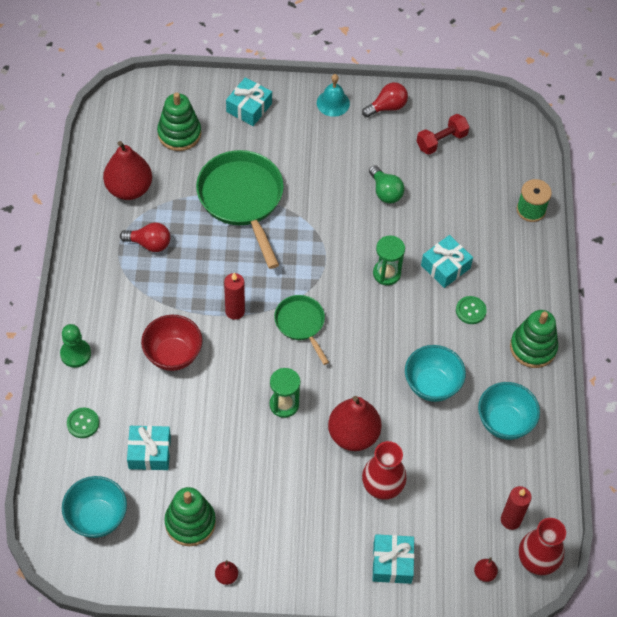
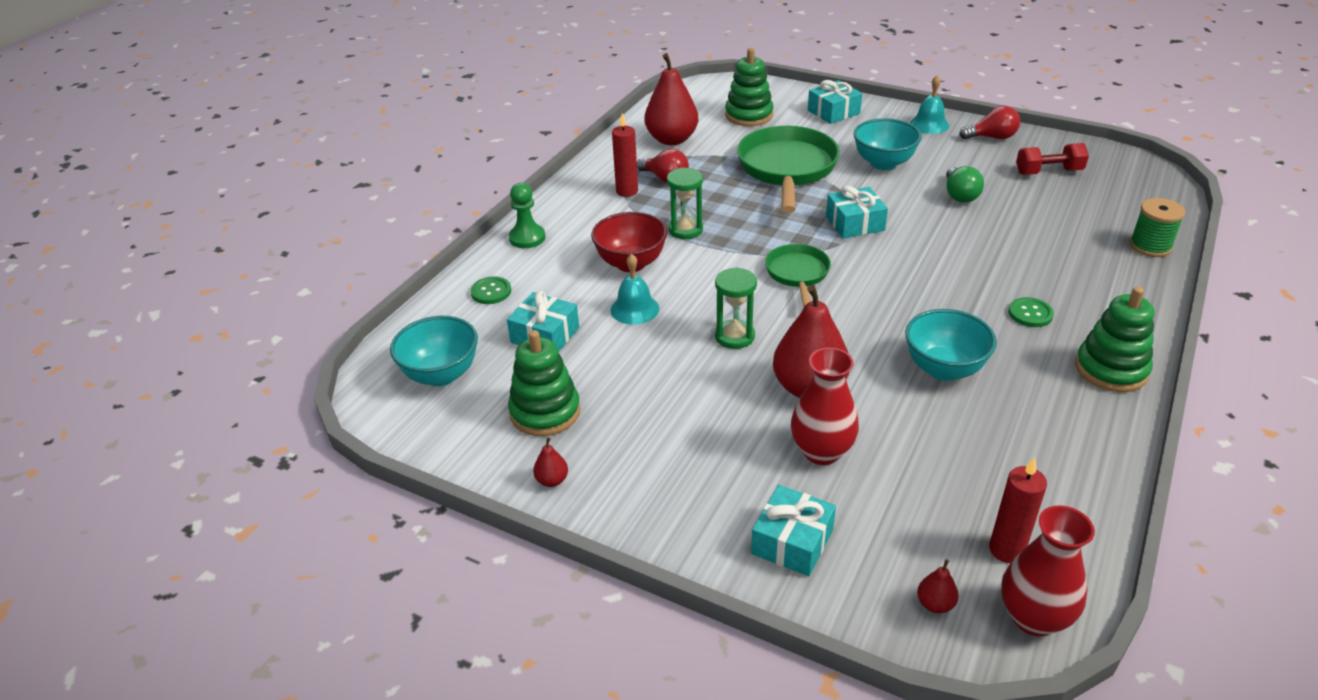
camera: 30 degrees right, 20 degrees down
(200, 402) = (634, 309): none -> turquoise bell
(235, 311) = (725, 246): red candle -> red candle (627, 191)
(386, 273) = (929, 257): green hourglass -> green hourglass (685, 230)
(445, 267) = (1011, 268): turquoise gift -> turquoise gift (855, 223)
(504, 422) = (1038, 434): turquoise bowl -> turquoise bowl (883, 163)

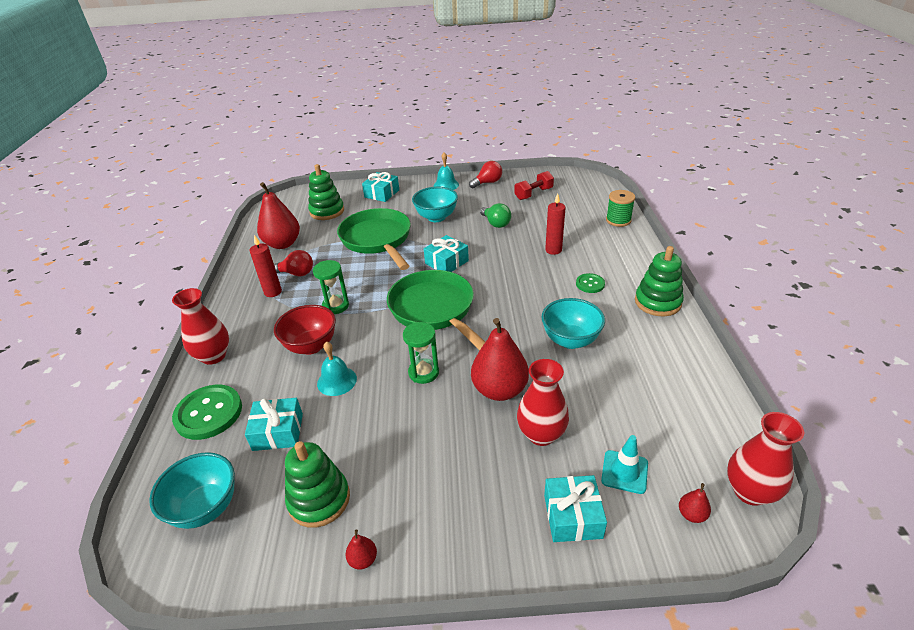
camera: 30 degrees left, 0 degrees up
(491, 292) = (208, 413): green button -> green button, size x1.86
(527, 238) = (213, 356): green pawn -> red vase
(797, 274) = (435, 310): green pan -> green pan, size x1.81
(890, 529) = (624, 472): none -> turquoise traffic cone
(1006, 550) = (699, 450): red candle -> red candle (553, 250)

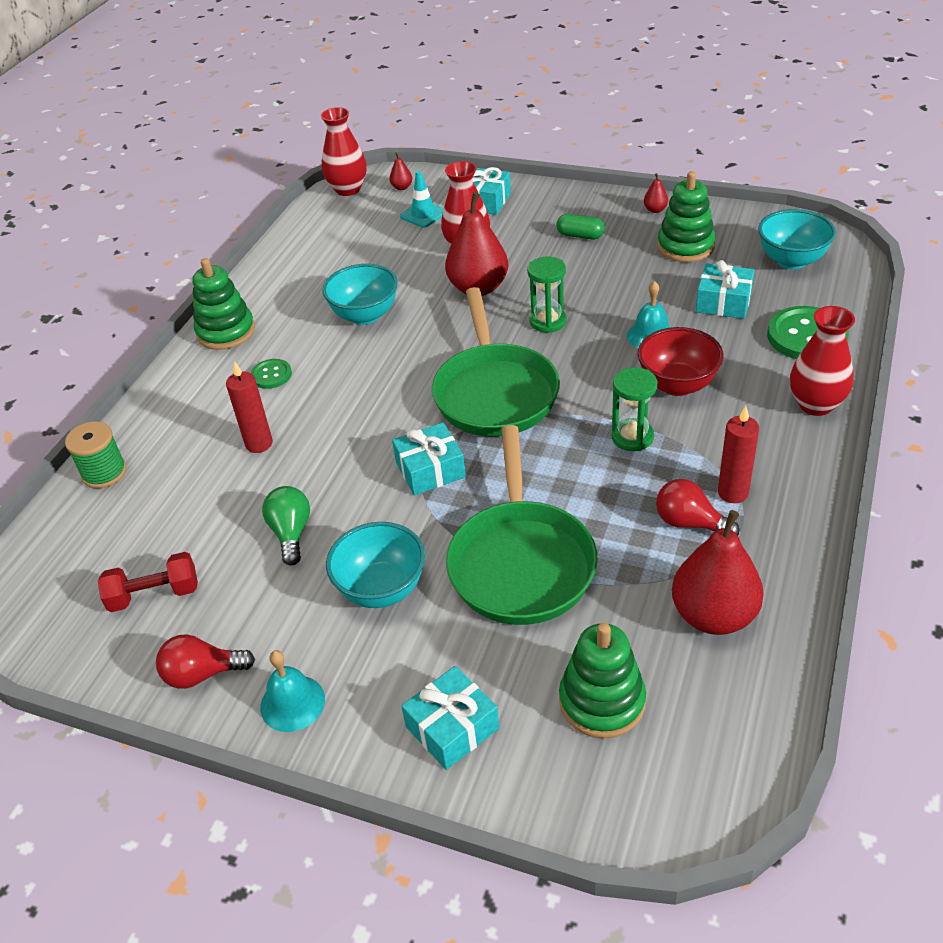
camera: 155 degrees left, 5 degrees up
(436, 485) = (580, 235): none -> green capsule

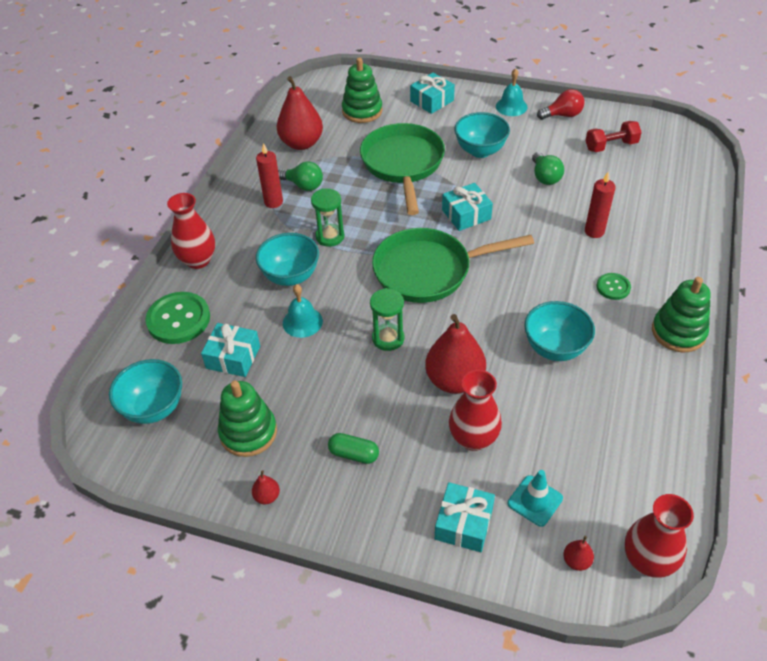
camera: 175 degrees right, 5 degrees up
(104, 473) = (695, 211): green spool -> none
(494, 392) = (428, 271): green pan -> green pan turned 90 degrees counterclockwise
(677, 385) = (291, 276): red bowl -> turquoise bowl
(690, 523) = (303, 185): red light bulb -> green light bulb

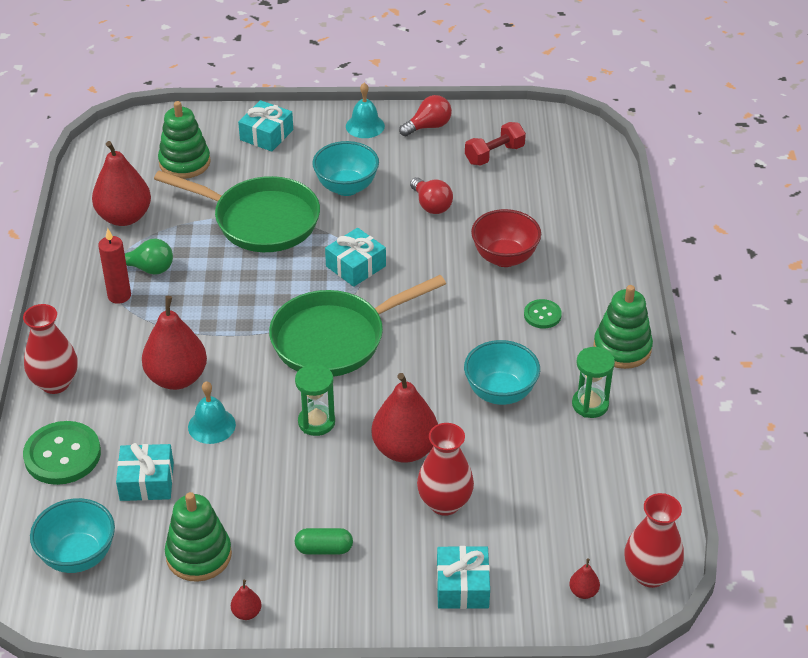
camera: 20 degrees left, 5 degrees down
(291, 276) = (177, 378): turquoise bowl -> red pear
(330, 237) = (205, 323): green hourglass -> green hourglass (590, 404)
(403, 164) = (260, 220): green pan -> green pan turned 135 degrees clockwise
(535, 501) = (526, 547): turquoise traffic cone -> none
(545, 177) = (431, 205): green light bulb -> red light bulb
(594, 231) = (504, 257): red candle -> red bowl

